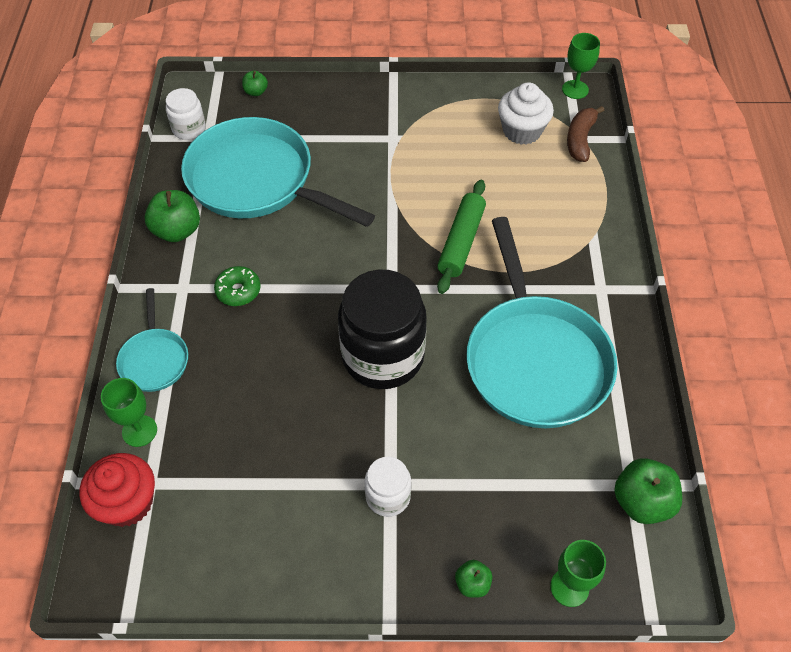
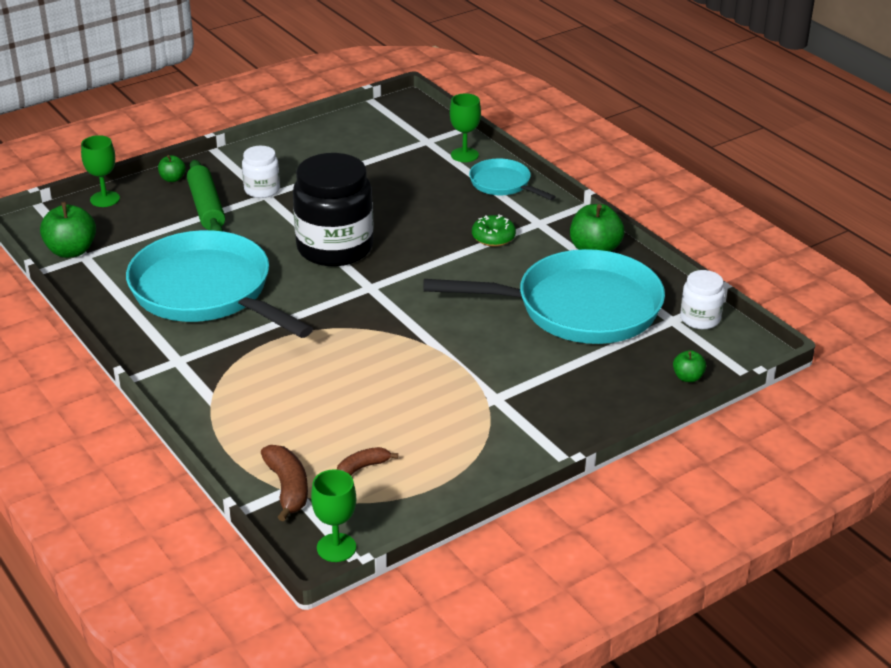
camera: 145 degrees right, 20 degrees down
(127, 503) = (430, 130): red cupcake -> none
(461, 242) = (339, 342): green rolling pin -> green rolling pin (206, 207)
(522, 131) = (363, 467): white cupcake -> brown banana

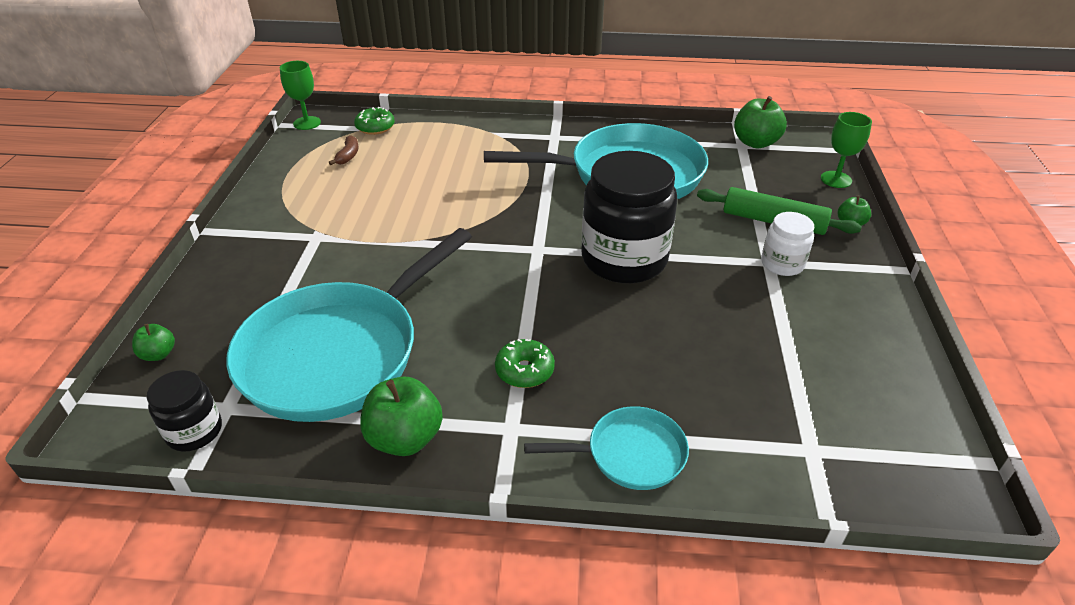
camera: 130 degrees right, 5 degrees up
(288, 488) = (375, 127): brown banana -> green donut
(464, 155) = (741, 465): green goblet -> none
(700, 319) = (194, 431): white jar -> black jar

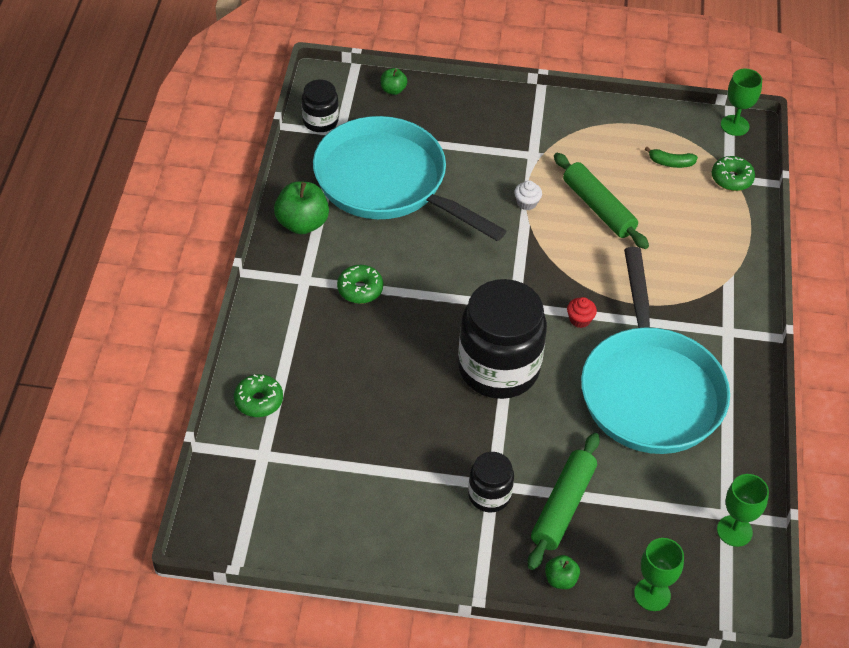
camera: 90 degrees right, 10 degrees up
(348, 156) = (670, 163): brown banana -> green banana
(390, 241) = (527, 203): none -> white cupcake
(403, 196) = (598, 208): none -> green rolling pin
(552, 209) = (580, 320): none -> red cupcake
(629, 454) = (273, 344): turquoise pan -> none
(729, 462) = (259, 401): none -> green donut
(755, 143) = (734, 531): green apple -> green goblet
(782, 264) = (489, 495): white jar -> black jar

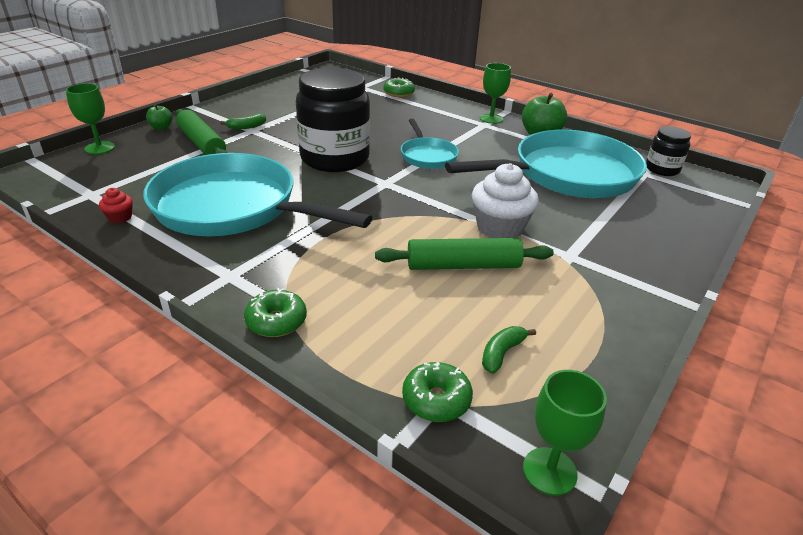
camera: 120 degrees right, 15 degrees down
(360, 289) = (458, 137): green donut -> green donut (276, 321)
(393, 90) = (702, 211): green apple -> none
(430, 297) = (427, 156): none -> turquoise pan
(489, 495) = (246, 127): black jar -> green banana
(527, 203) = (499, 228): white cupcake -> white cupcake, size x2.13
(580, 320) = (339, 204): red cupcake -> red cupcake (120, 217)
(734, 531) = (75, 191): green goblet -> green goblet (491, 119)

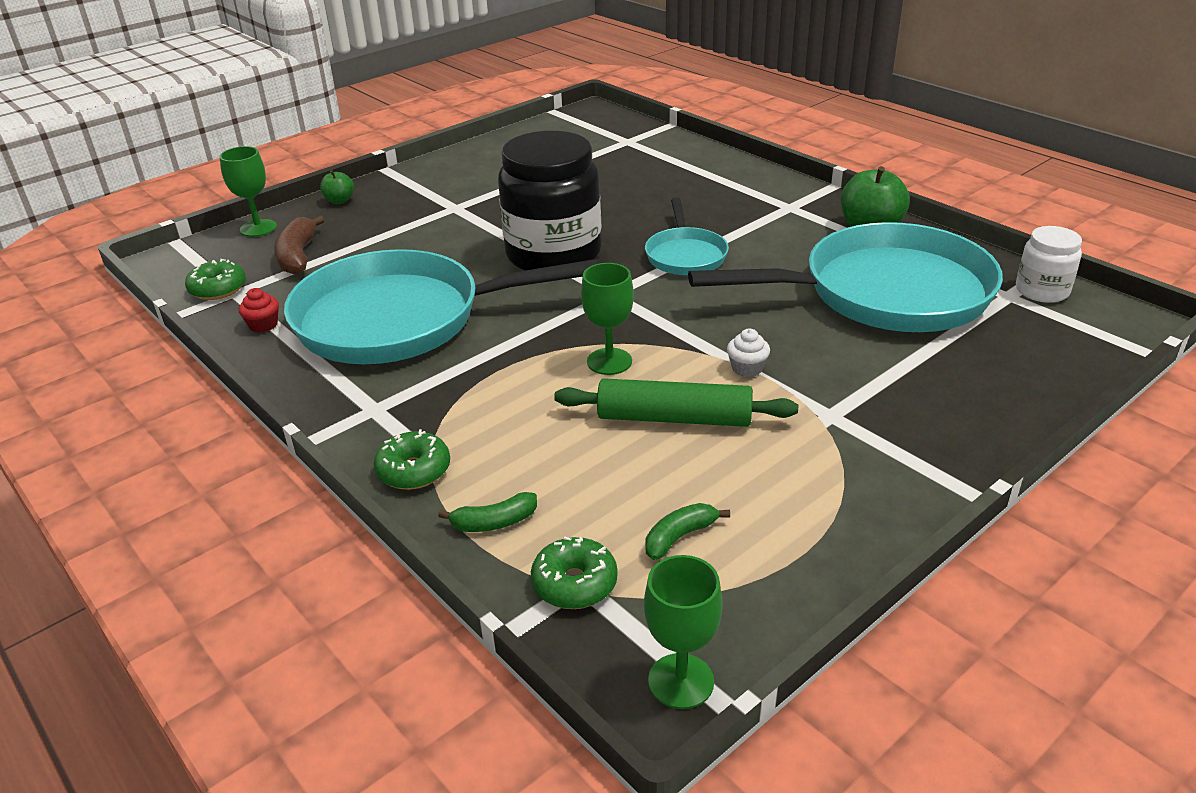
camera: 15 degrees right, 0 degrees up
(137, 166) = (298, 256): none -> brown banana
(202, 143) = (385, 226): green rolling pin -> none
(233, 207) = (401, 319): turquoise pan -> turquoise pan turned 45 degrees counterclockwise
(246, 127) = (449, 202): green banana -> green banana (494, 522)
(399, 93) = (679, 153): green donut -> green donut (218, 289)
(491, 119) = (804, 198): green goblet -> green goblet (609, 361)
(499, 228) = (747, 368): white cupcake -> white cupcake, size x0.47
(662, 169) = (1042, 291): black jar -> white jar

